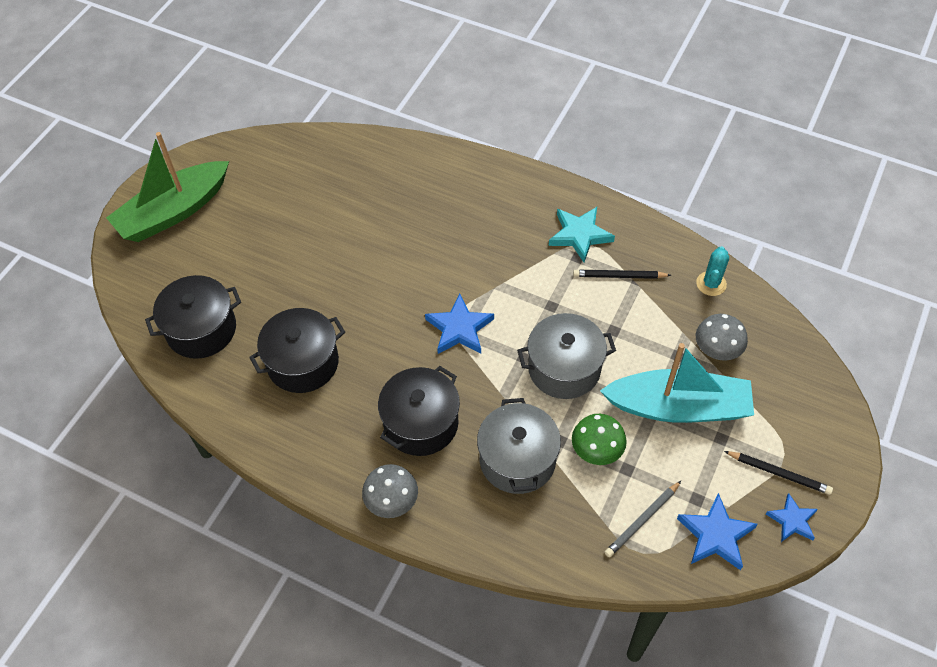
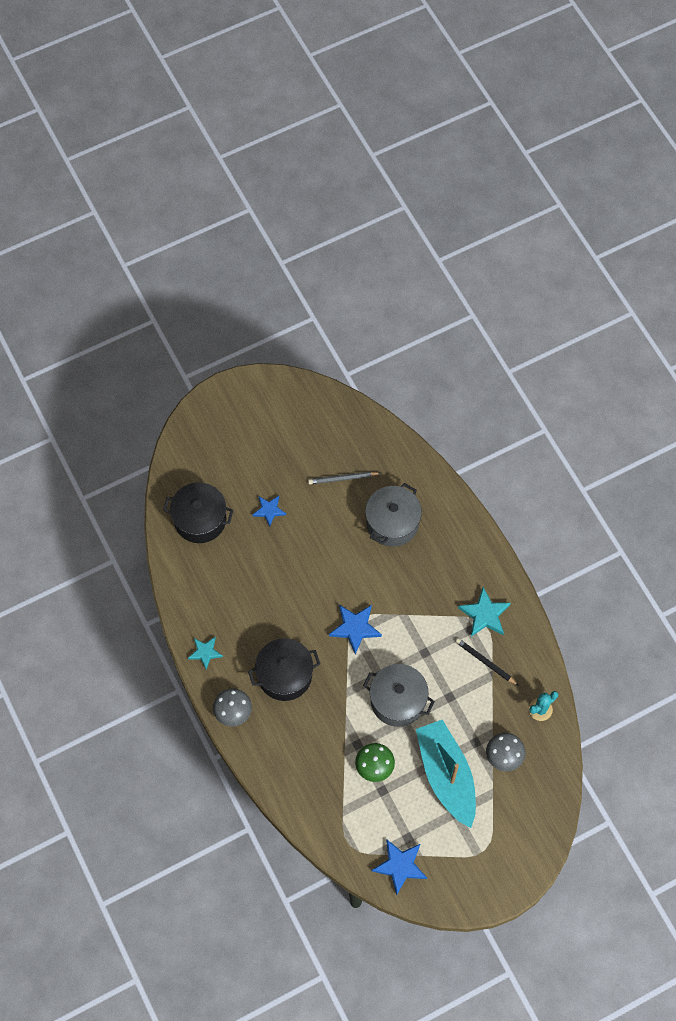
camera: 35 degrees right, 10 degrees up
(173, 212) = (238, 417): green boat -> none
(303, 363) = (244, 585): black pot -> none
(309, 459) = (205, 652): none -> turquoise star
(517, 459) = (323, 738): grey pot -> grey pot (392, 523)
(642, 520) = (365, 827): grey pencil -> grey pencil (342, 478)
(678, 407) = (446, 775): turquoise boat -> turquoise boat turned 150 degrees counterclockwise
(779, 473) = (470, 858): black pencil -> none
(792, 520) = (452, 890): blue star -> blue star (269, 510)

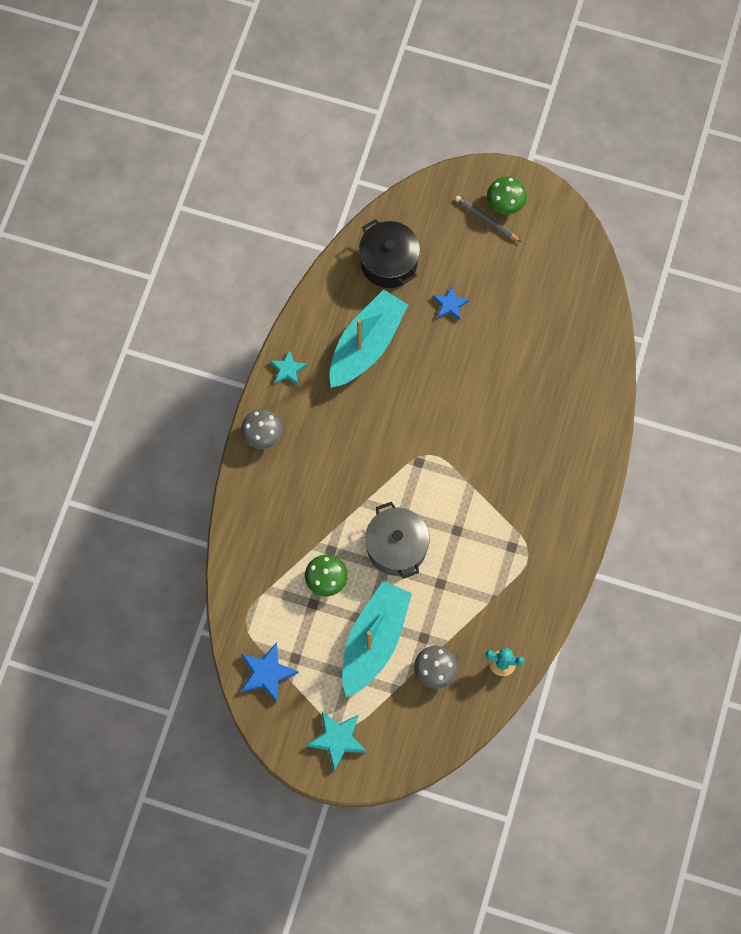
camera: 45 degrees right, 5 degrees up
(237, 412) = (505, 203): none -> green mushroom
(241, 587) = (366, 345): none -> turquoise boat
(285, 675) = (330, 444): black pot -> none
(342, 478) = (535, 333): grey pencil -> grey pencil (486, 219)
(355, 628) = (422, 459): blue star -> none
(392, 523) = (538, 405): grey pot -> none
(484, 614) = (536, 546): turquoise star -> turquoise star (337, 739)
(485, 662) = (497, 584): black pencil -> none

